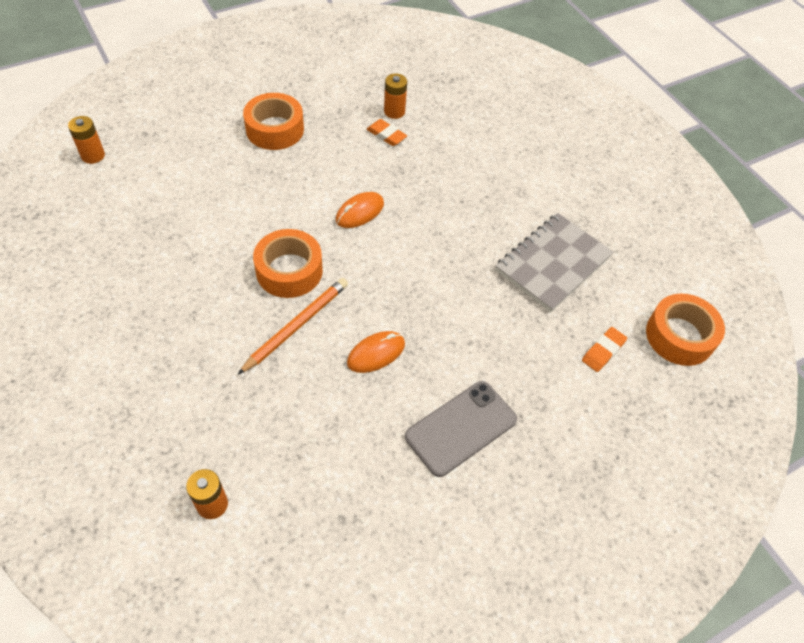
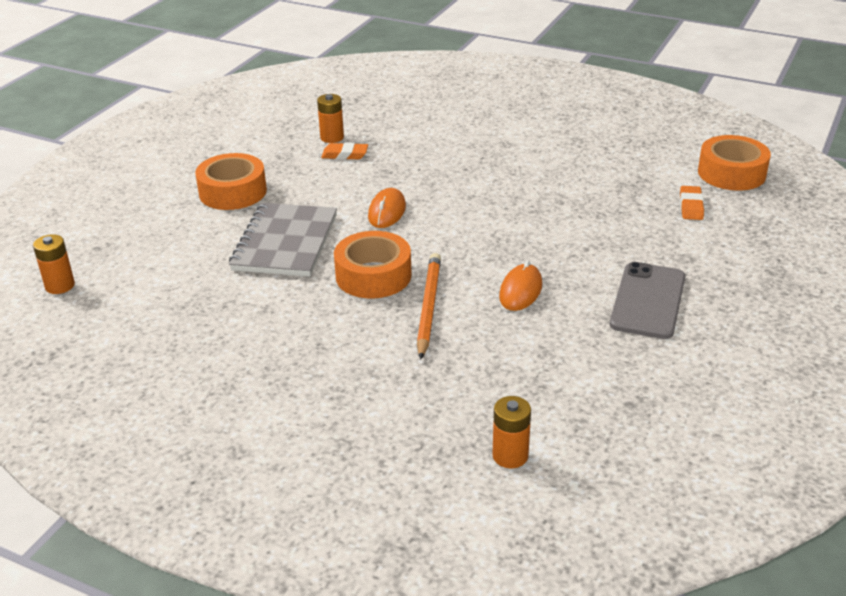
camera: 30 degrees left, 20 degrees down
(553, 263) = (588, 174): grey notebook -> grey notebook (285, 242)

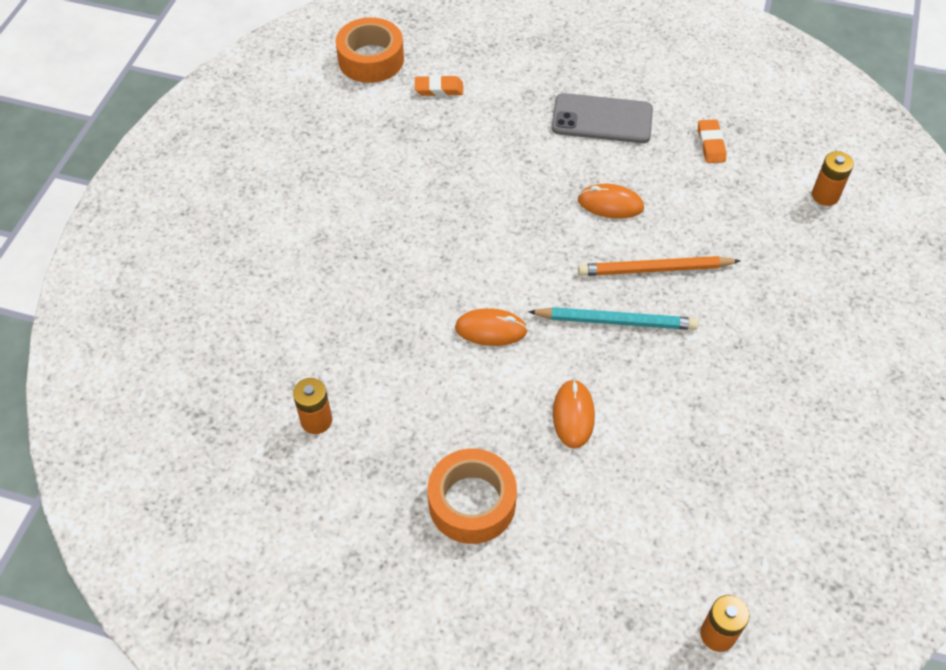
camera: 100 degrees left, 20 degrees up
(285, 242) = (573, 415): grey notebook -> orange mouse
(345, 155) = (362, 396): orange eraser -> orange eraser (711, 144)
(373, 275) = (615, 321): orange tape -> turquoise pencil

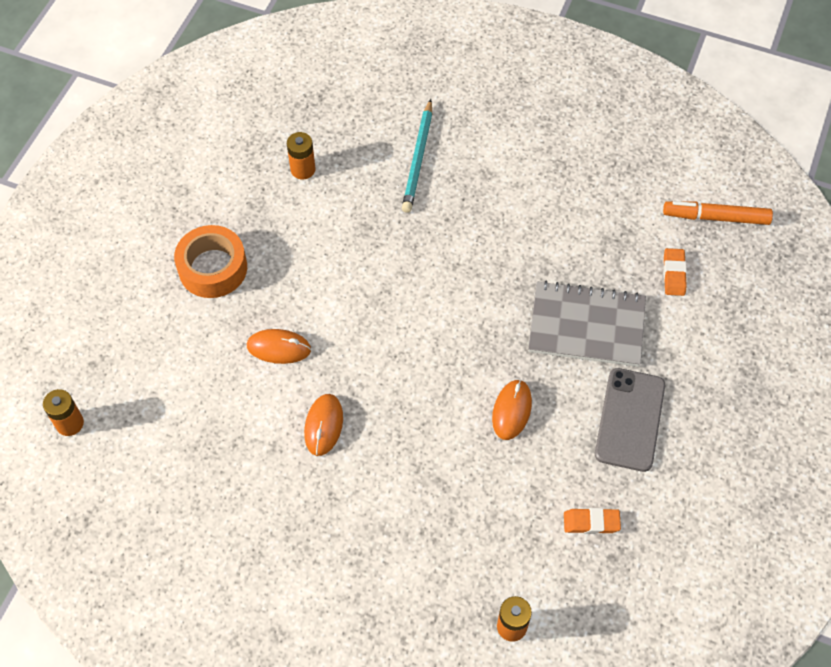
camera: 95 degrees right, 5 degrees up
(371, 59) = (716, 217): orange tape -> orange marker
(491, 329) = (374, 295): orange mouse -> orange mouse (323, 425)
(506, 151) = (586, 326): none -> grey notebook
(615, 321) = (371, 394): turquoise pencil -> turquoise pencil (418, 158)
(655, 269) = (427, 438): orange pencil -> none

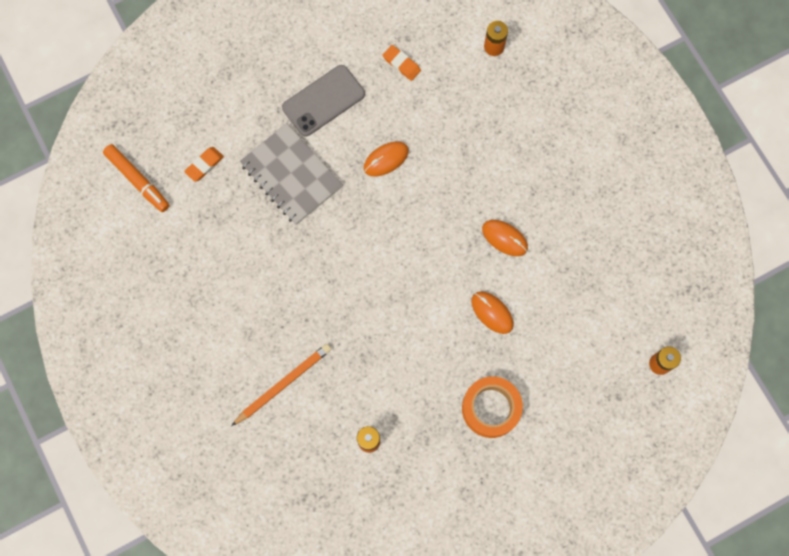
camera: 140 degrees left, 15 degrees up
(323, 425) = (504, 238): orange mouse -> orange mouse turned 75 degrees clockwise
(418, 158) = (283, 384): turquoise pencil -> orange pencil

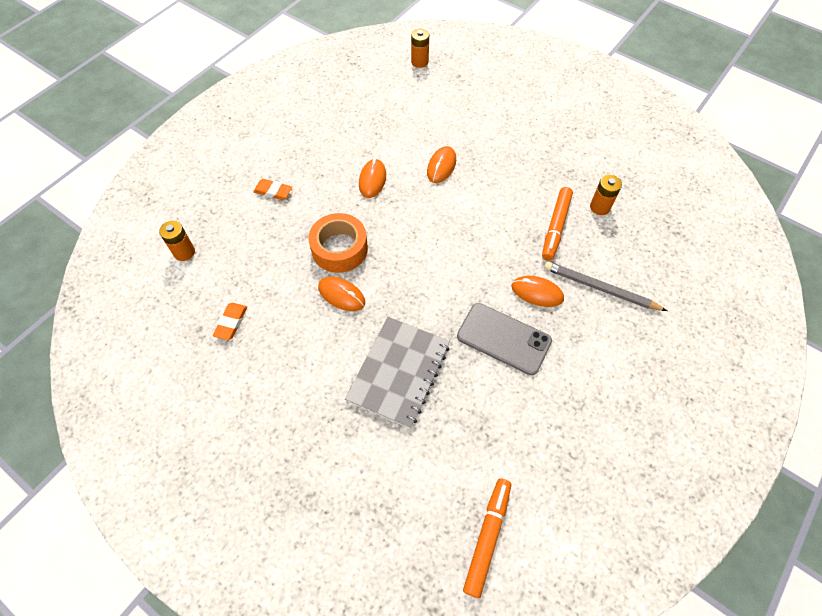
camera: 115 degrees left, 15 degrees down
(204, 165) = (431, 468): orange eraser -> orange eraser (273, 191)
(283, 384) = (600, 288): orange pencil -> grey pencil
(307, 325) = (537, 292): none -> orange mouse
(323, 101) = (301, 378): grey phone -> grey phone (503, 339)
(367, 384) = (556, 227): none -> orange marker
(491, 408) = (517, 141): orange tape -> orange tape (339, 248)

